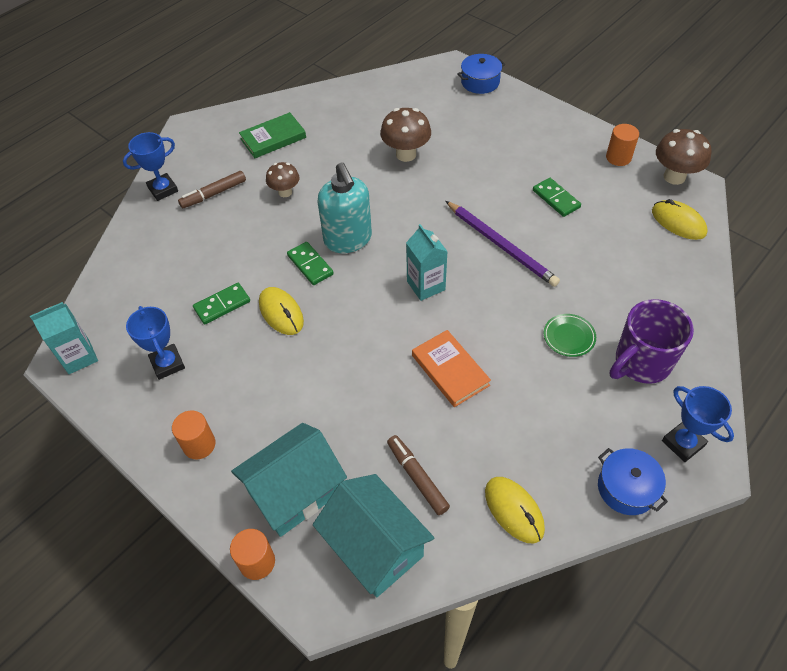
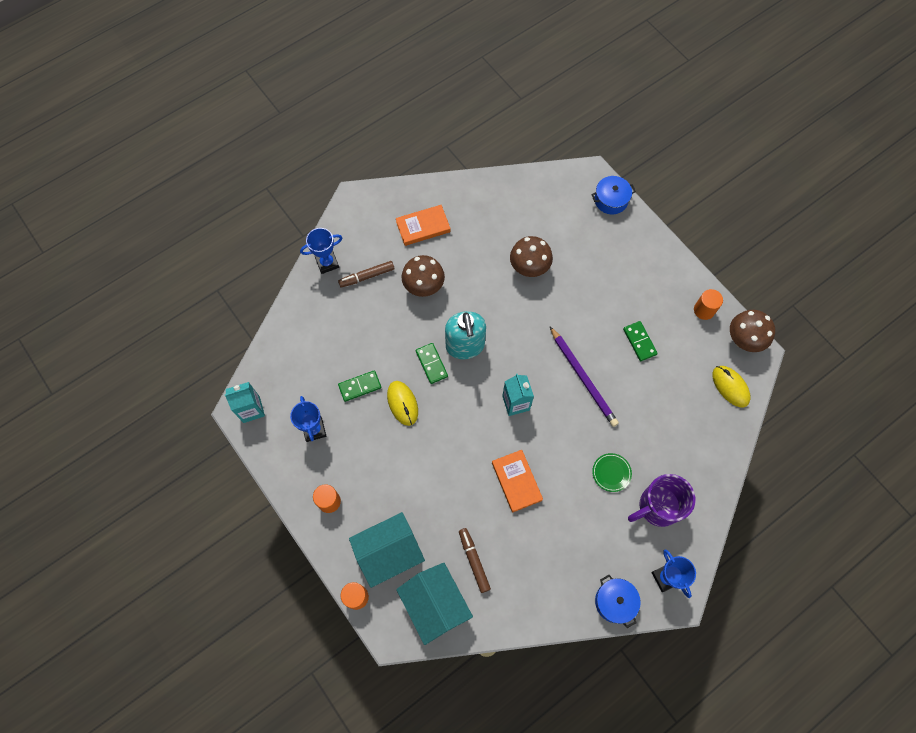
camera: 10 degrees right, 15 degrees up
(273, 138) = (423, 227): green book -> orange book
(285, 192) = (424, 287): brown mushroom -> brown mushroom, size x1.55
(514, 510) = (533, 600): yellow mouse -> none

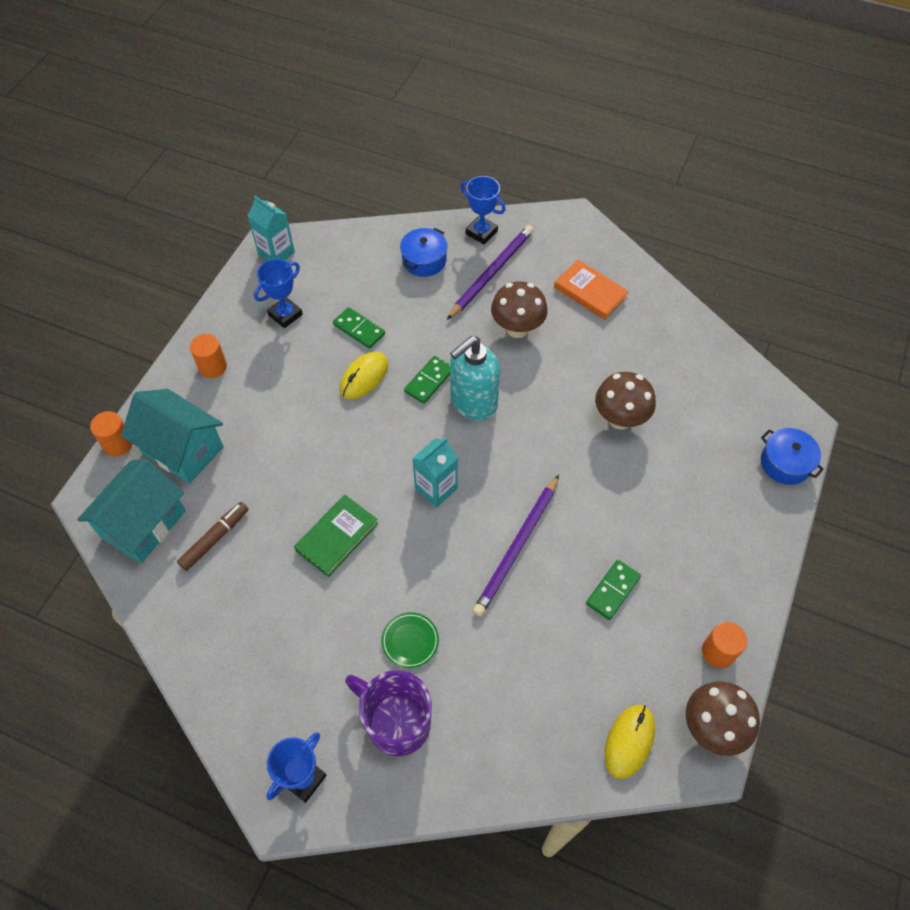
camera: 60 degrees right, 10 degrees down
(367, 276) = (491, 273): brown marker -> purple pencil
(516, 481) = (337, 537): orange book -> green book
(615, 602) = (239, 727): blue pot -> blue pot (424, 260)

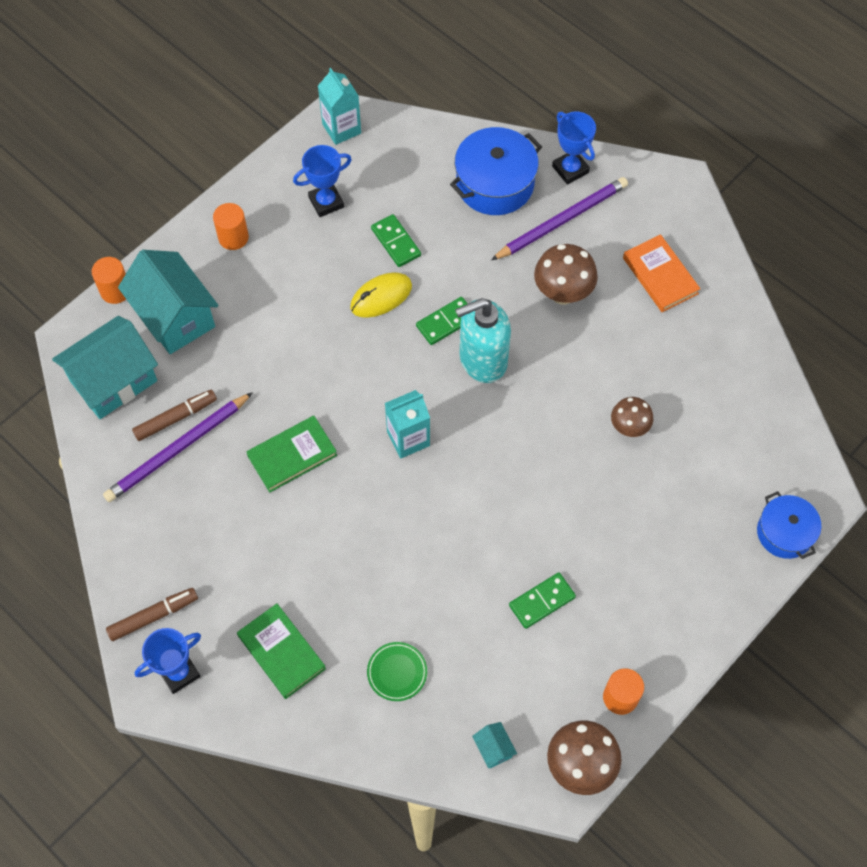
camera: 20 degrees right, 5 degrees up
(258, 732) = (153, 616): none -> brown marker
(396, 722) = (281, 652): purple mug -> green book
(410, 641) = (323, 581): green plate -> green plate (397, 672)
(424, 260) = (495, 184): blue pot -> blue pot, size x1.56
(517, 547) = (464, 526): purple pencil -> purple pencil (177, 450)
(620, 419) = (629, 427): brown mushroom -> brown mushroom, size x0.64
(629, 741) = (493, 749): yellow mouse -> turquoise house

